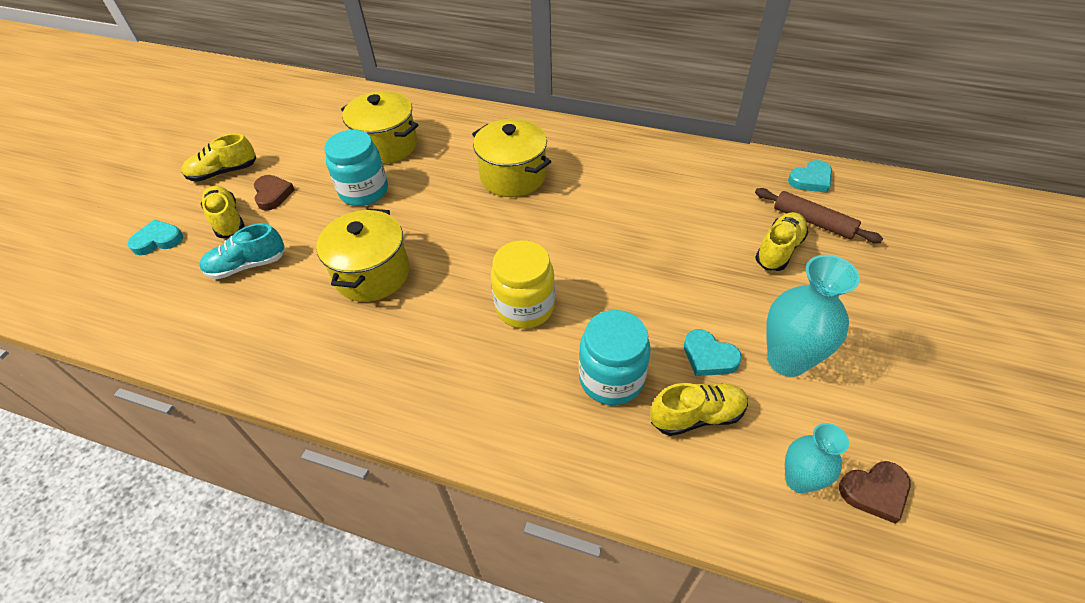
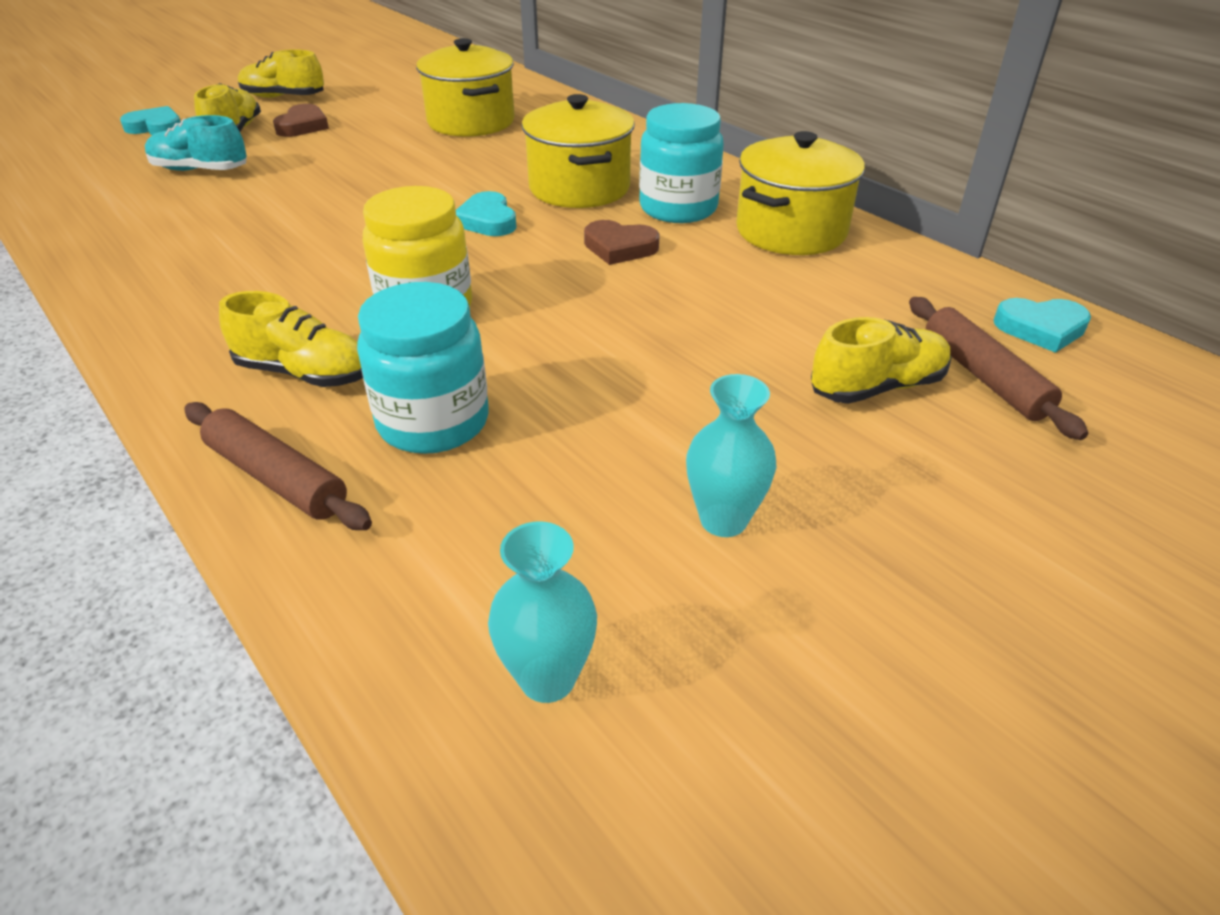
camera: 30 degrees right, 10 degrees down
(364, 191) = (394, 150): turquoise jar -> turquoise jar (678, 208)
(372, 274) = (304, 218): yellow pot -> yellow pot (791, 231)
(574, 456) = (276, 478): none -> brown rolling pin
(697, 416) = (493, 517): yellow shoe -> yellow shoe (304, 373)
(709, 357) = (601, 460): turquoise heart -> turquoise heart (487, 220)
(787, 360) = (723, 520): turquoise vase -> turquoise vase, size x0.62
(874, 492) = (661, 772): brown heart -> brown heart (619, 247)

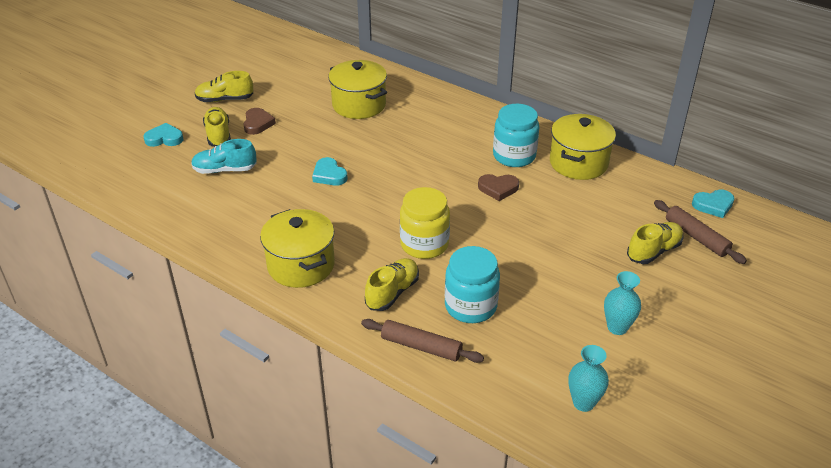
camera: 15 degrees left, 0 degrees up
(304, 373) = (392, 292): yellow shoe -> yellow shoe turned 60 degrees counterclockwise
(487, 220) = (418, 181): turquoise heart -> turquoise heart (329, 175)
(579, 188) = (453, 149): yellow pot -> yellow pot (301, 265)

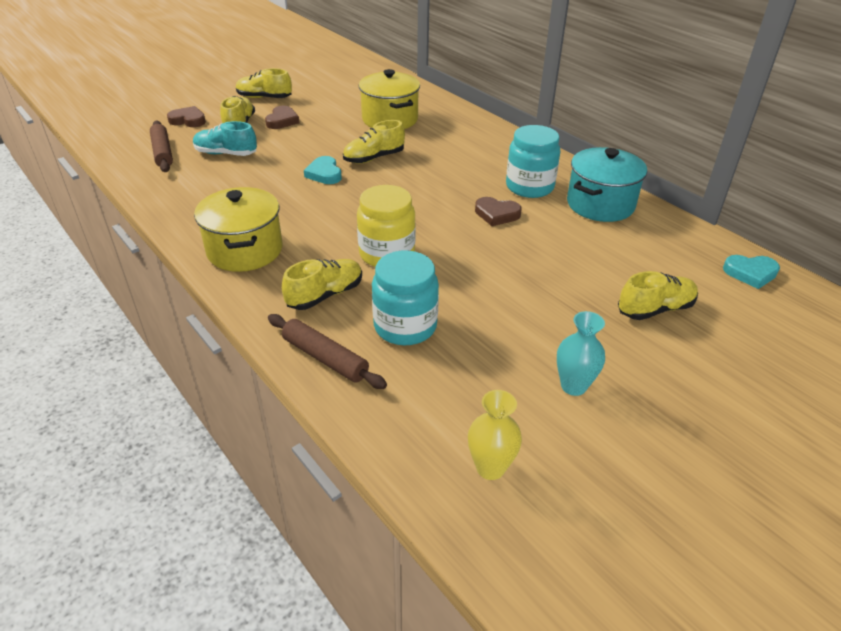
camera: 15 degrees right, 0 degrees up
(164, 138) = (188, 120): turquoise heart -> brown heart
(365, 150) = (374, 158): none -> yellow shoe
(578, 163) = (600, 204): yellow pot -> turquoise pot
(583, 403) = (490, 468): turquoise vase -> yellow vase
(696, 237) = (716, 304): brown rolling pin -> brown rolling pin (162, 152)

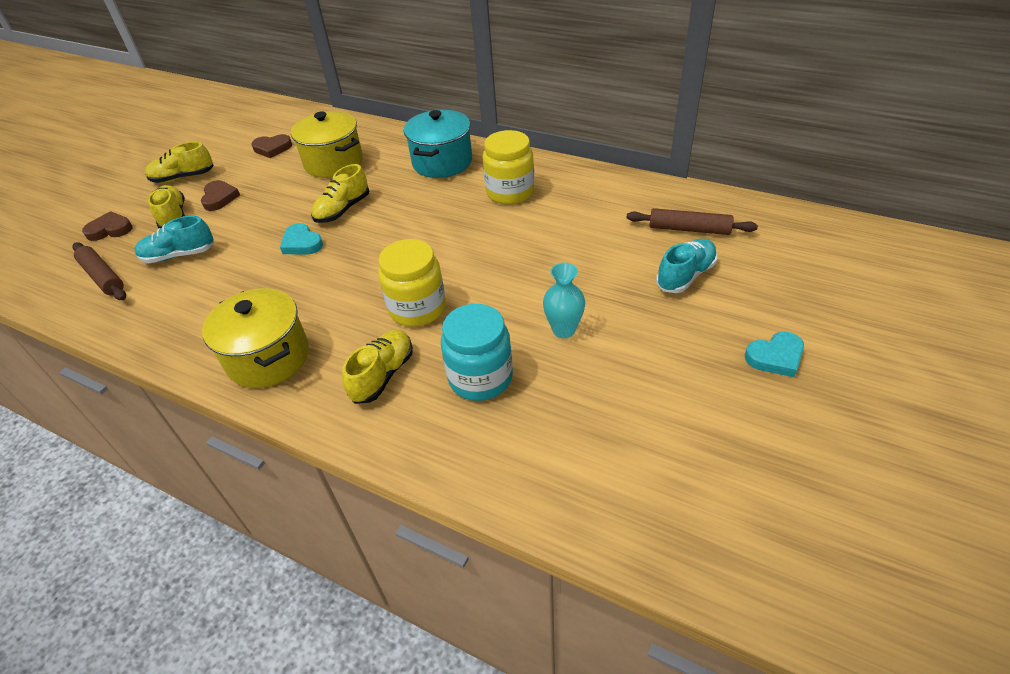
camera: 20 degrees left, 5 degrees up
(325, 358) = (423, 442): brown rolling pin -> brown rolling pin (689, 229)
(490, 468) = (640, 487): yellow vase -> none
(496, 214) = (497, 230): brown heart -> brown heart (272, 148)
(529, 187) = (510, 192): turquoise jar -> yellow jar
(573, 386) = (662, 376): turquoise vase -> turquoise vase (563, 330)
(600, 204) = (582, 189): turquoise pot -> turquoise pot (442, 162)
(655, 309) = (685, 276): yellow shoe -> turquoise shoe
(750, 273) = (739, 214): turquoise heart -> turquoise heart (775, 357)

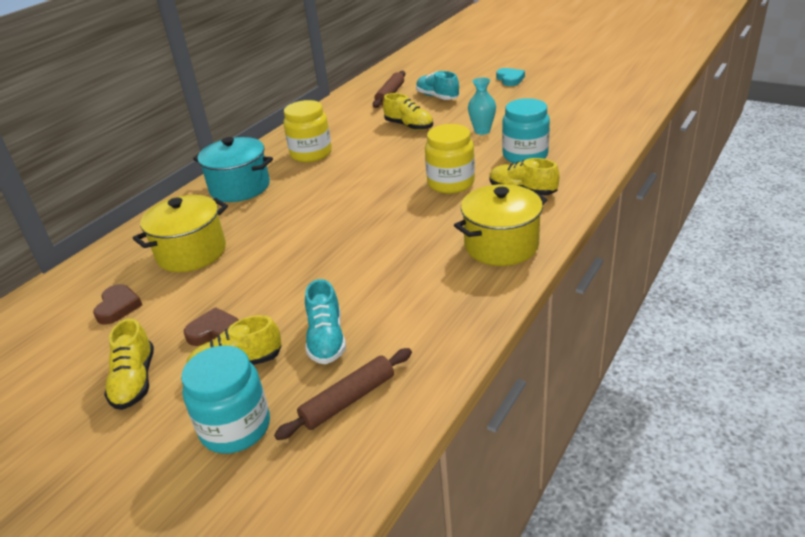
camera: 85 degrees left, 10 degrees down
(110, 230) = (235, 427): brown heart -> turquoise jar
(302, 243) = (340, 252): turquoise heart -> none
(343, 210) = (292, 235): yellow shoe -> yellow shoe (409, 126)

